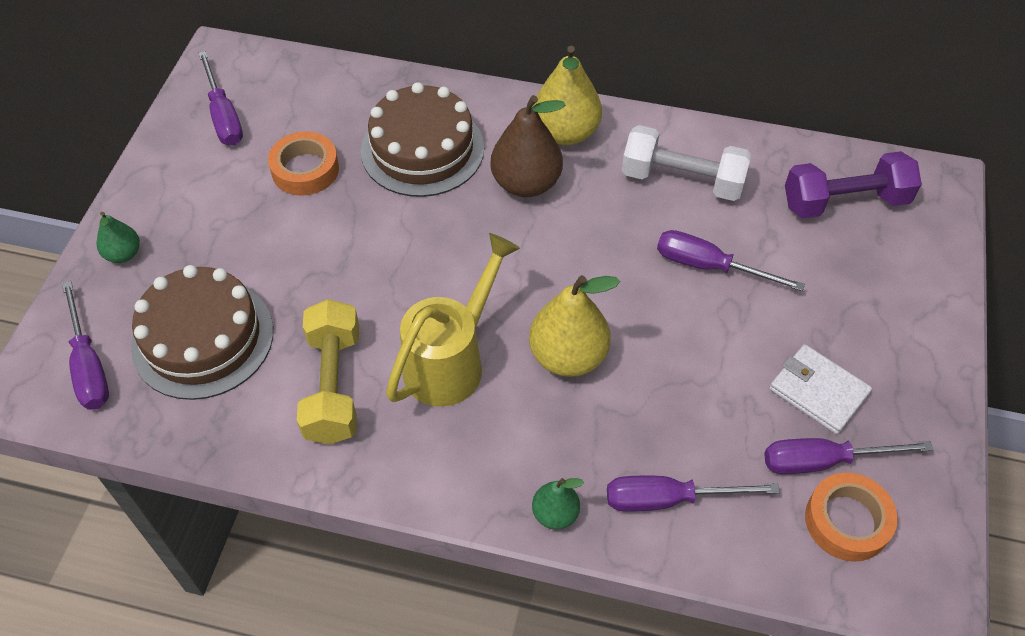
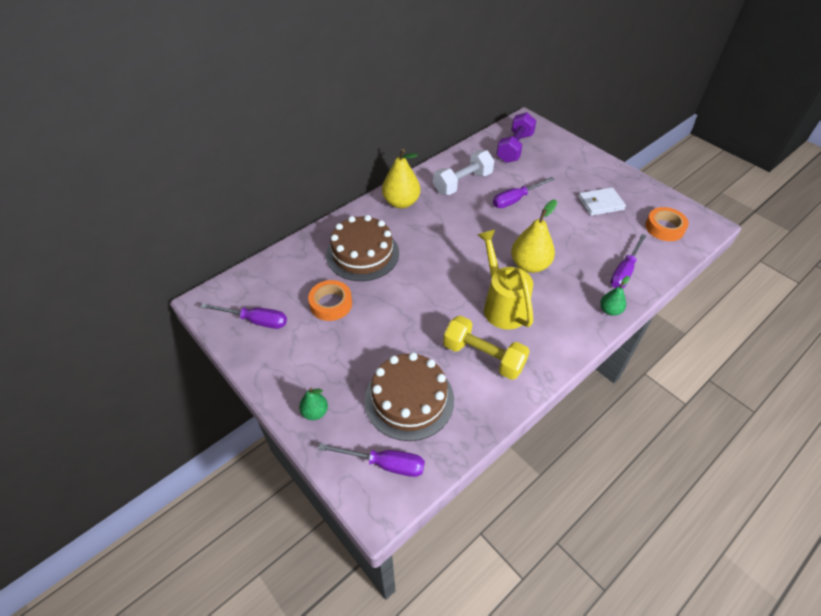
camera: 55 degrees left, 5 degrees down
(526, 183) = (419, 229): brown pear -> none
(823, 461) = (634, 219): purple screwdriver -> none

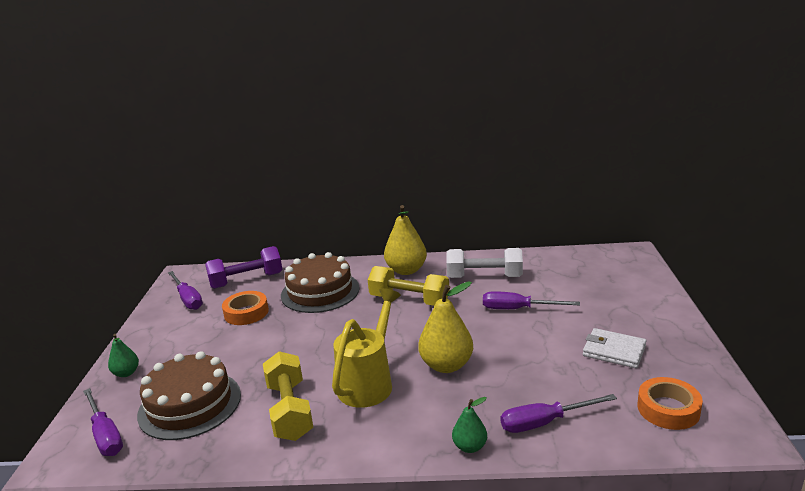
camera: 45 degrees right, 25 degrees down
(439, 227) = (409, 300): none -> yellow dumbbell
(514, 148) = (584, 269): purple dumbbell -> purple dumbbell (246, 280)

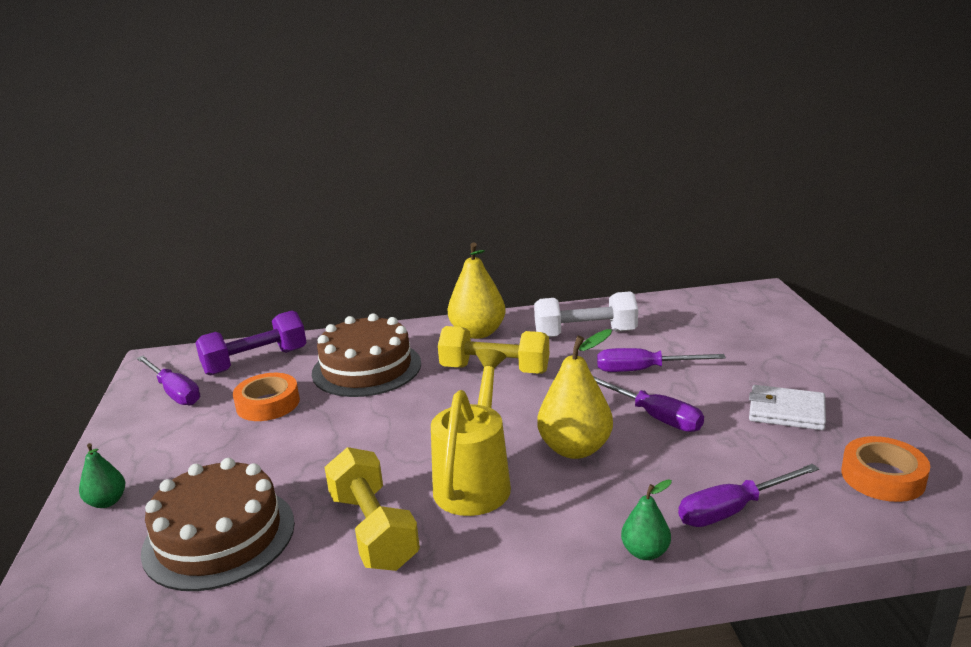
camera: 10 degrees left, 0 degrees up
(105, 435) = (97, 594): purple screwdriver -> purple screwdriver (654, 416)

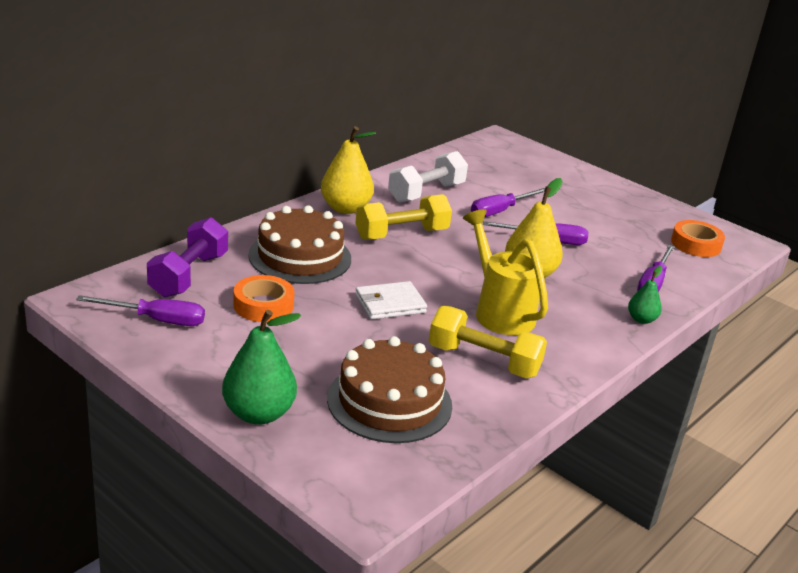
camera: 45 degrees left, 5 degrees up
(107, 502) = (258, 413): green pear -> green pear, size x1.84
(786, 411) = (611, 219): white wallet -> white wallet (390, 304)

